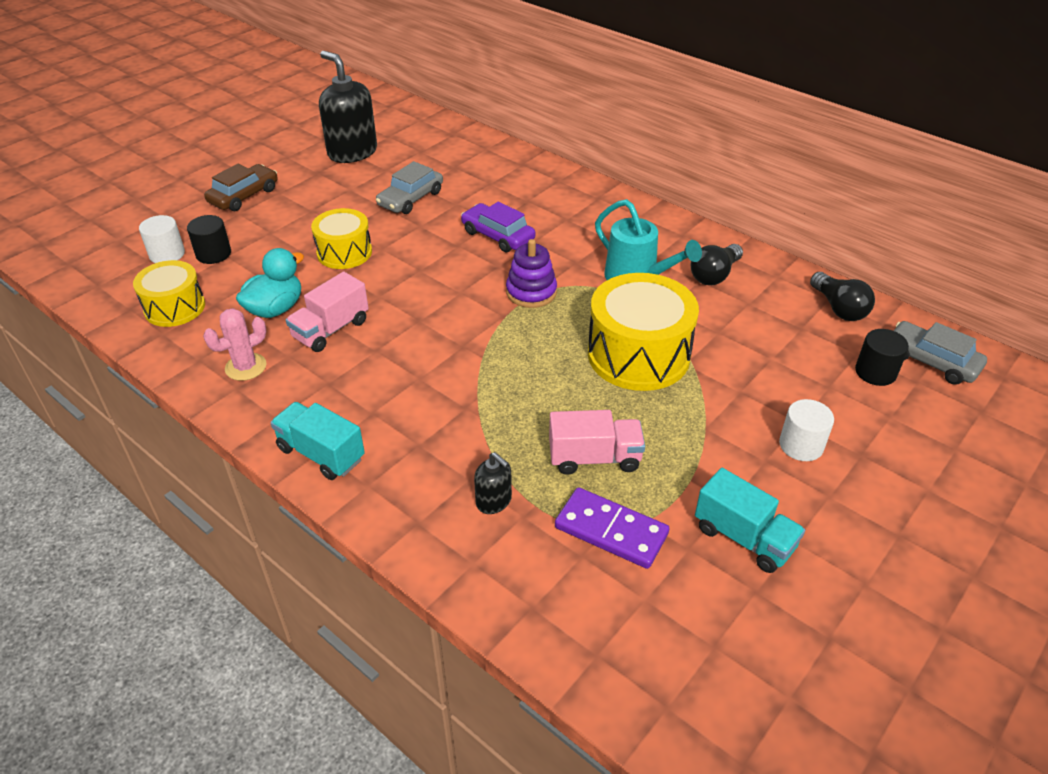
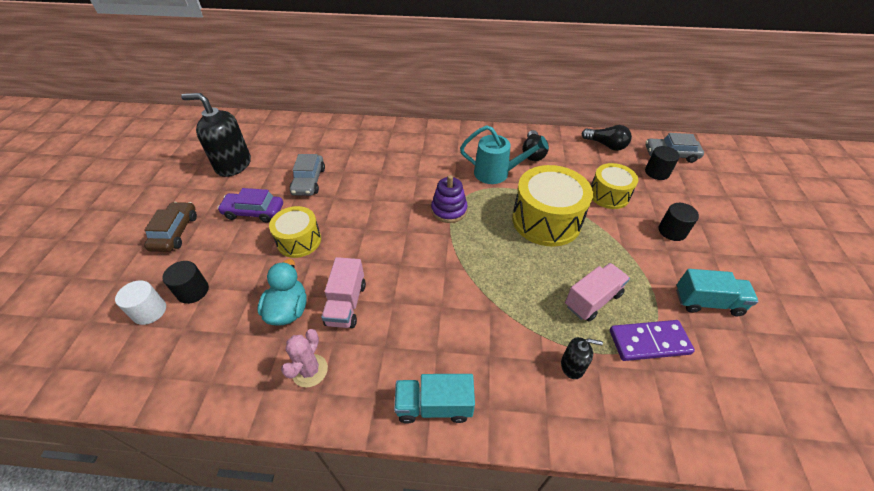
camera: 35 degrees left, 5 degrees up
(175, 307) = (200, 354): yellow drum -> yellow drum (609, 195)
(498, 235) = (391, 182): purple car -> purple car (254, 212)
(801, 445) = (672, 231): white cylinder -> black cylinder

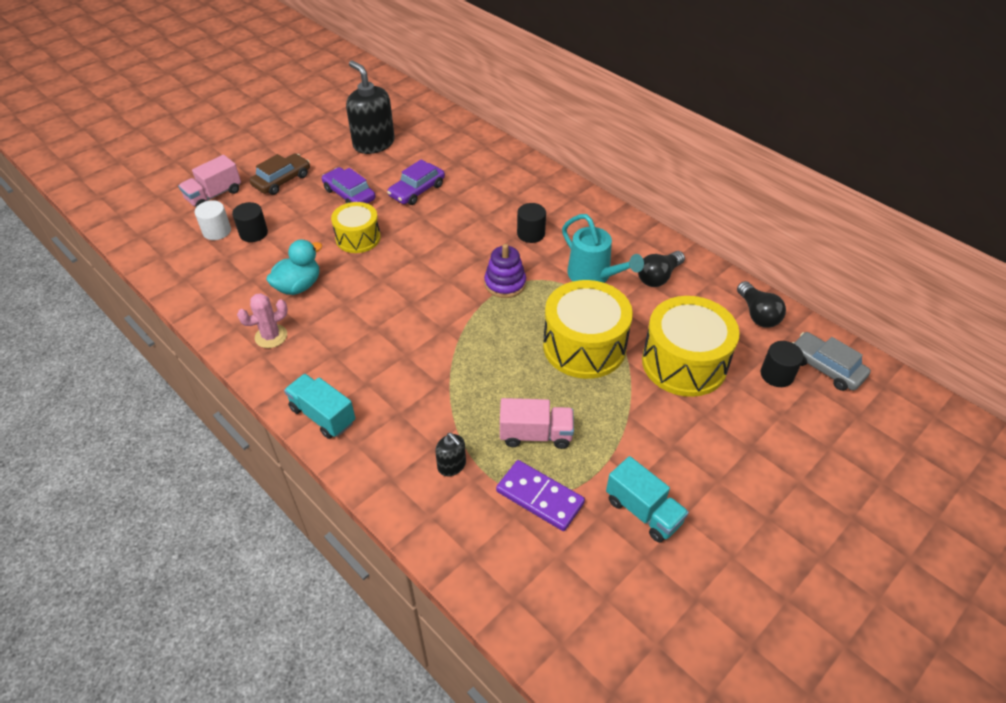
camera: 40 degrees right, 0 degrees up
(309, 181) = (417, 190): grey car -> purple car
(346, 304) = (340, 307): pink truck -> pink truck (214, 195)
(609, 195) = (684, 363): yellow drum -> yellow drum, size x1.64
(672, 231) = (703, 435): black cylinder -> black cylinder (531, 234)

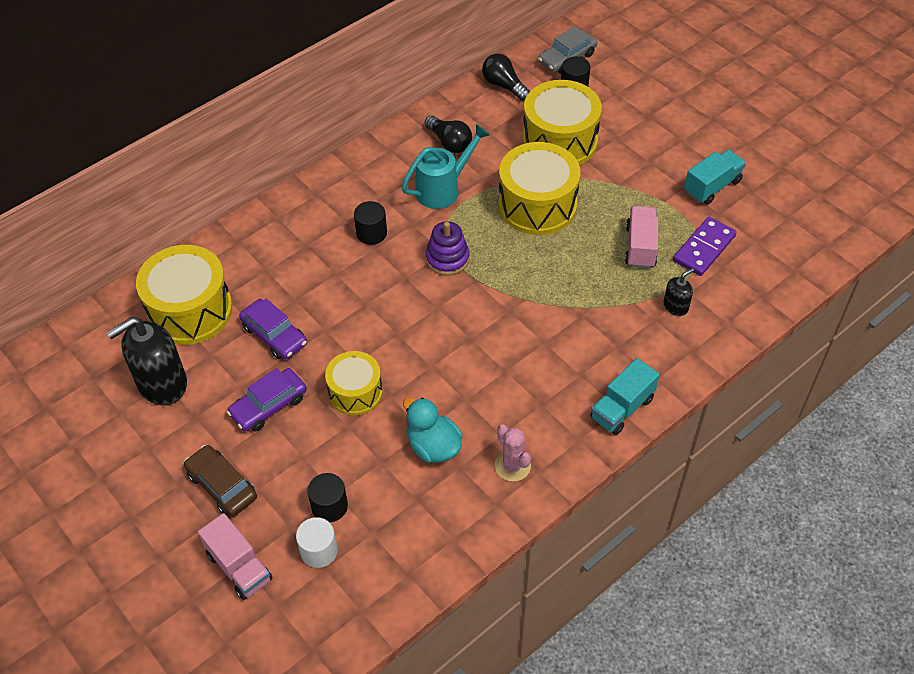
camera: 85 degrees left, 5 degrees up
(441, 147) = (190, 310): none -> yellow drum
(757, 314) = (504, 85): black light bulb -> black light bulb turned 120 degrees counterclockwise

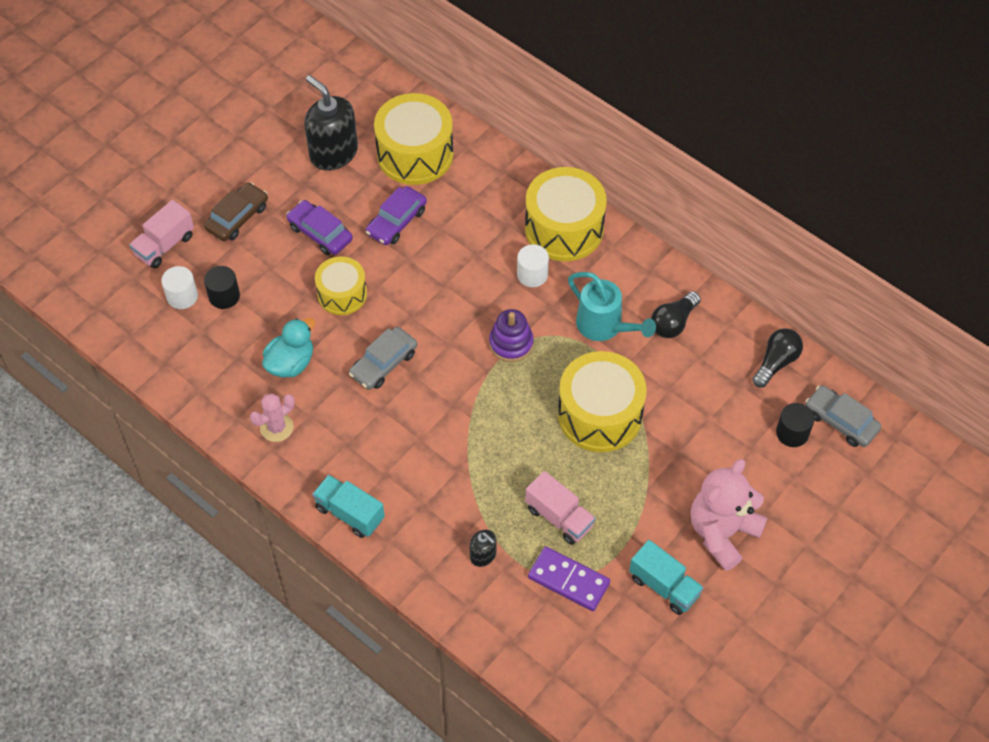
camera: 80 degrees right, 5 degrees up
(371, 233) = (532, 274): black cylinder -> white cylinder
(450, 363) = (383, 363): none -> grey car
(559, 141) = (701, 426): yellow drum -> yellow drum (564, 228)
(640, 247) = (559, 517): pink truck -> pink truck turned 45 degrees clockwise
(664, 143) = (722, 532): none -> pink teddy bear

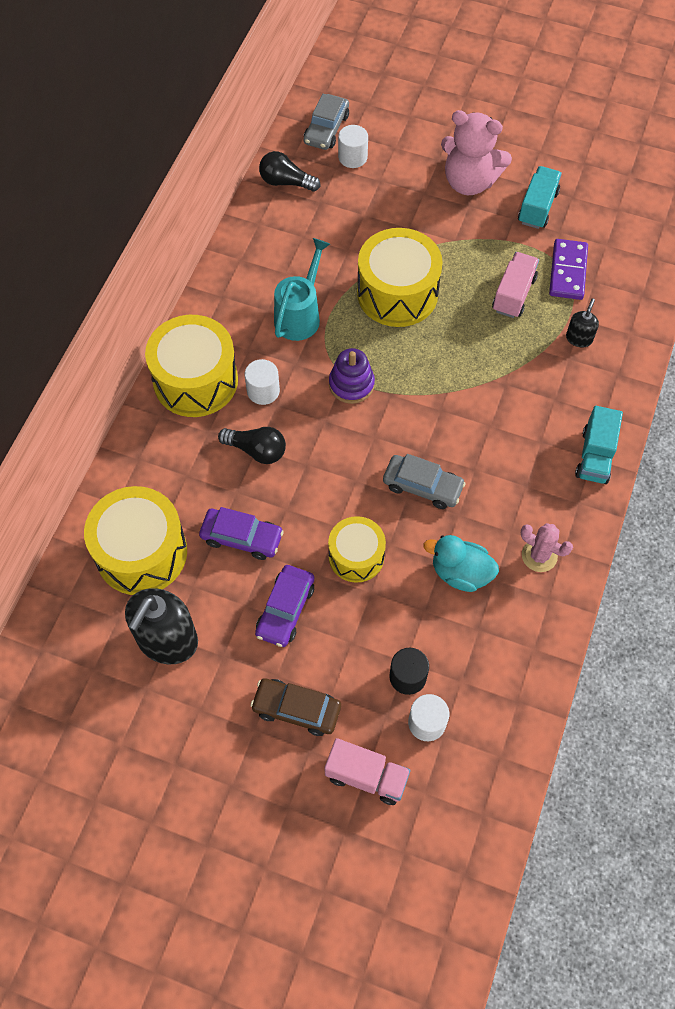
camera: 110 degrees left, 5 degrees up
(673, 323) = (274, 264): black light bulb -> black light bulb (257, 450)
(792, 433) = (352, 157): black cylinder -> white cylinder

